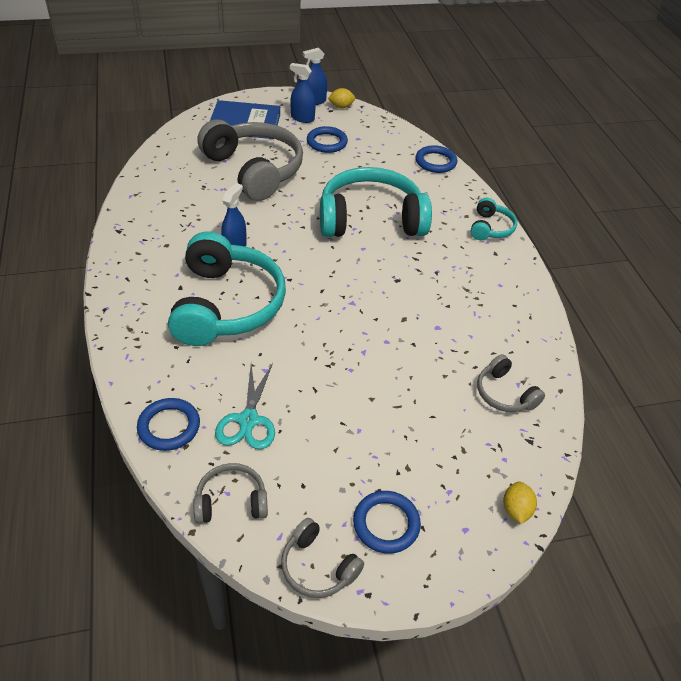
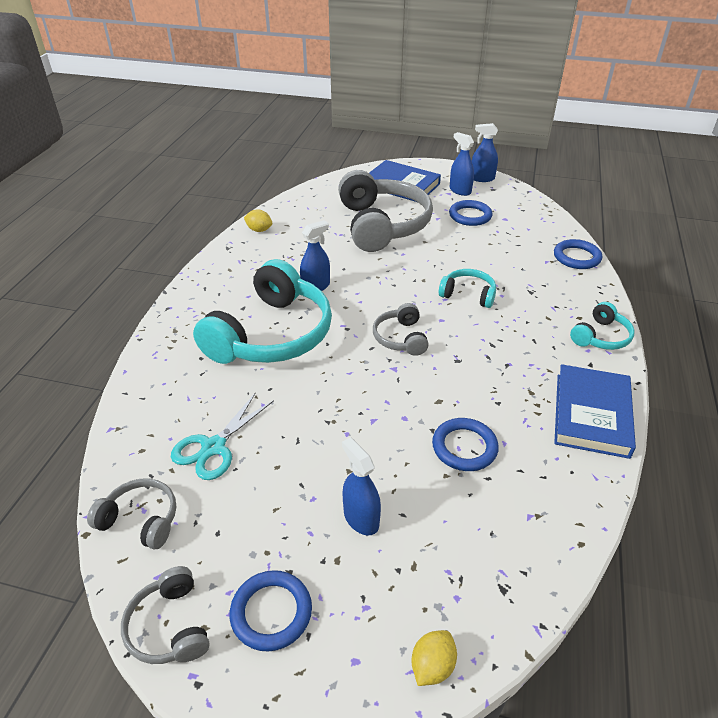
camera: 30 degrees right, 5 degrees down
(169, 427) = (141, 427): blue ring -> blue ring (464, 447)
(341, 106) = (506, 188): yellow lemon -> yellow lemon (259, 230)
(370, 219) = (468, 294): turquoise headphones -> turquoise headphones, size x0.47
(405, 431) = (361, 518): none -> blue spray bottle
(504, 394) = (505, 521): grey headphones -> grey headphones (400, 338)
(517, 293) = (591, 414): none -> blue book

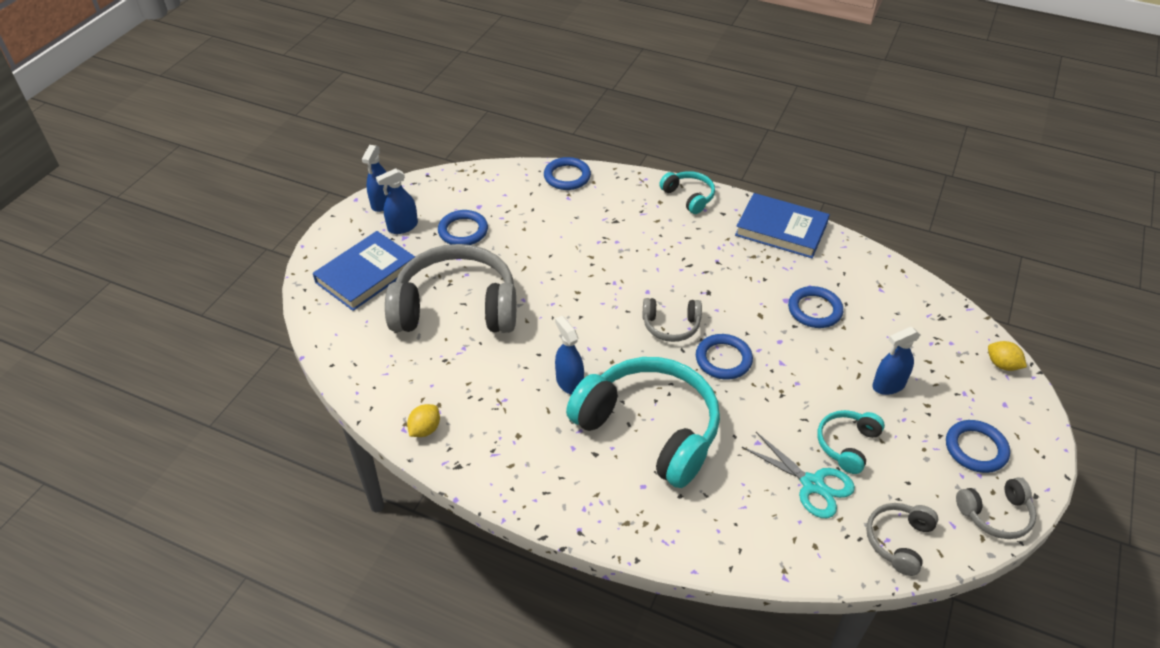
camera: 80 degrees left, 5 degrees up
(366, 376) = (723, 359): none -> blue ring
(468, 294) = (611, 264): turquoise headphones -> turquoise headphones (847, 444)

